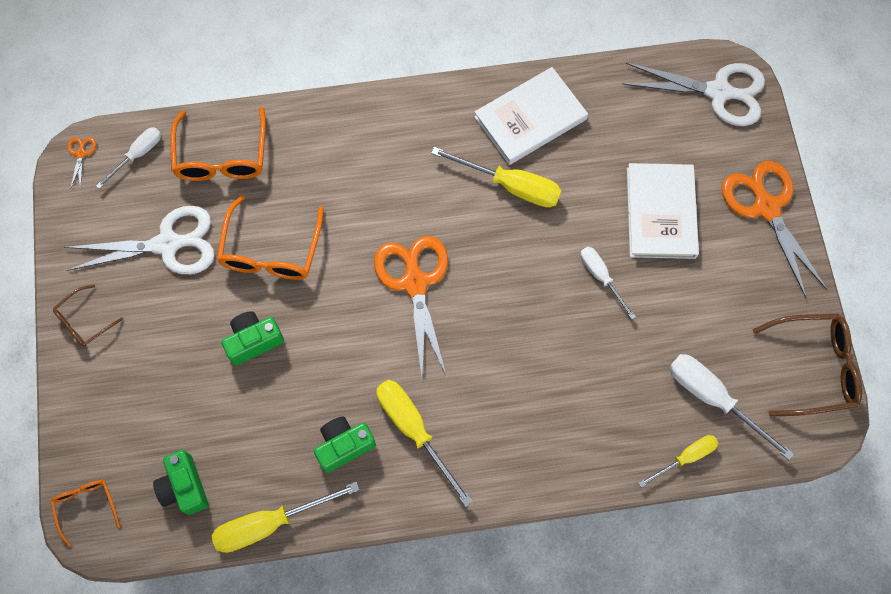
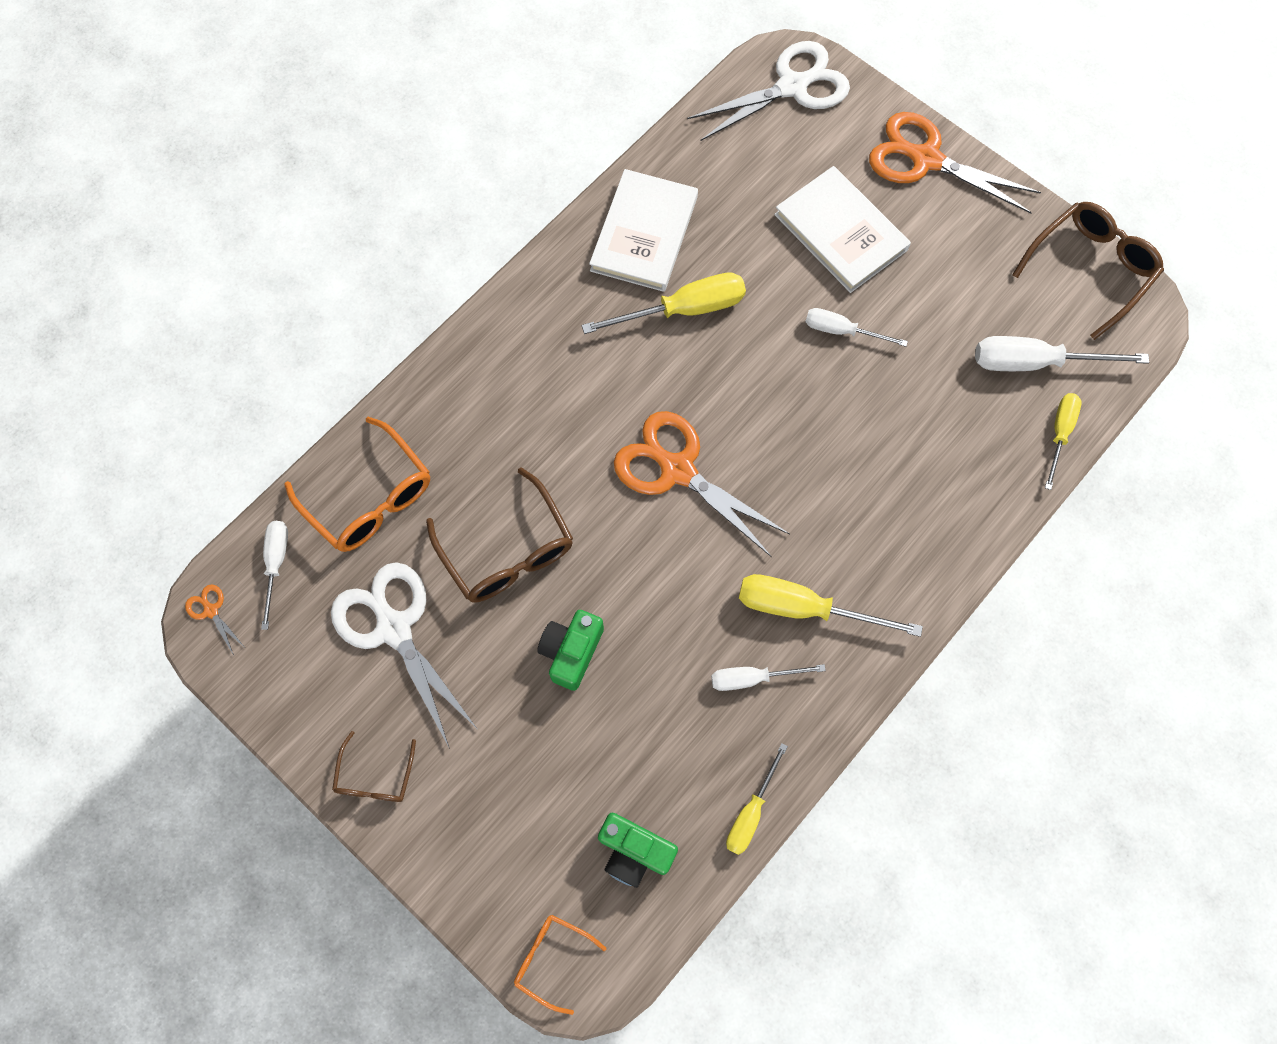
camera: 40 degrees left, 0 degrees up
(168, 244) = (394, 628): white scissors -> white scissors turned 75 degrees counterclockwise
(270, 523) = (750, 812): yellow screwdriver -> yellow screwdriver, size x0.61
(271, 250) = (507, 550): orange glasses -> brown glasses
(344, 446) = (752, 678): green camera -> white screwdriver

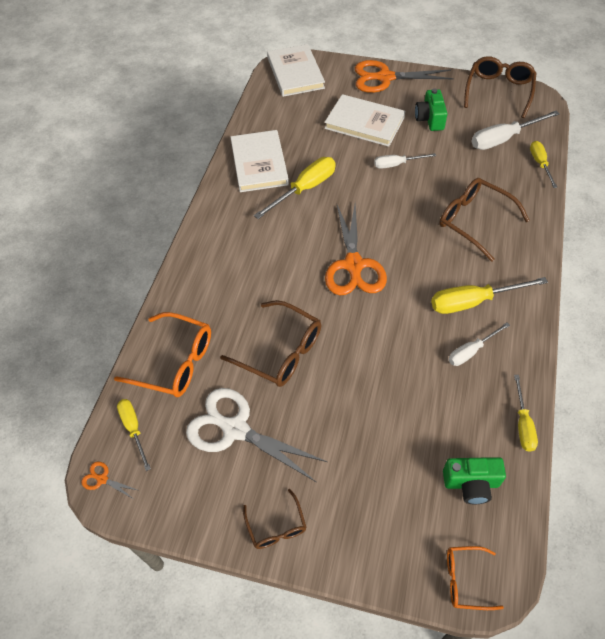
camera: 25 degrees left, 15 degrees down
(276, 564) = (134, 429): white screwdriver -> yellow screwdriver
(571, 651) = (356, 388): green camera -> green camera (430, 119)
(677, 469) = (353, 265): orange scissors -> orange scissors turned 105 degrees counterclockwise
(792, 87) = (295, 73): white scissors -> white book
(892, 483) = (474, 221): none -> brown glasses

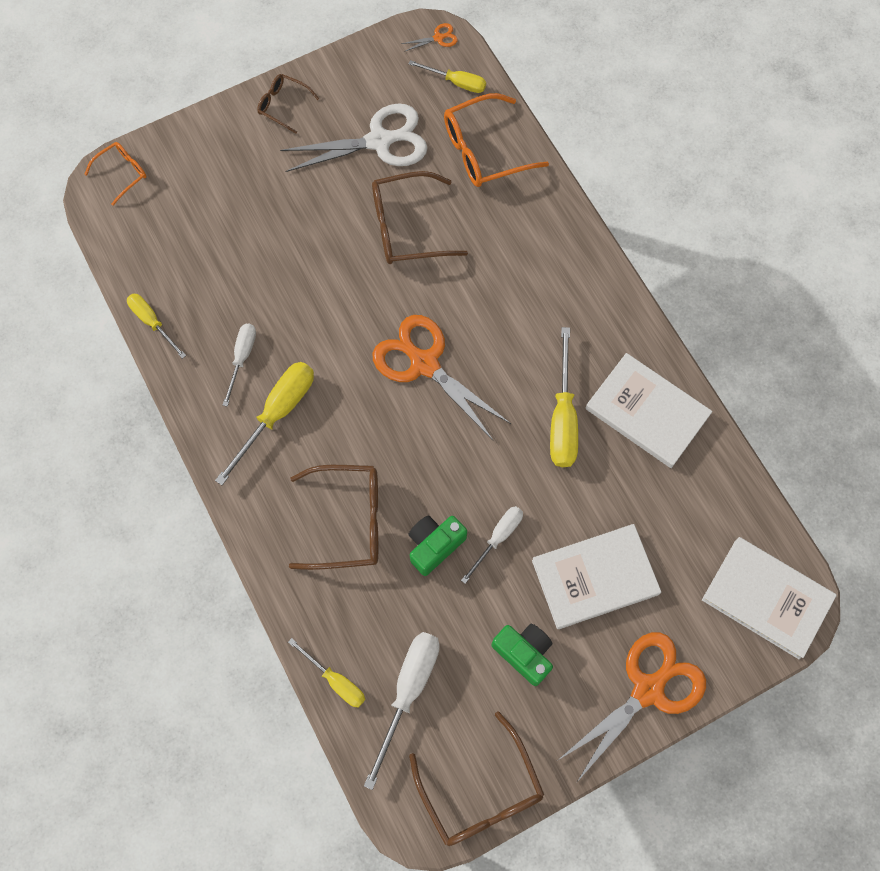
camera: 135 degrees right, 15 degrees up
(471, 483) = (163, 241): green camera -> green camera (434, 545)

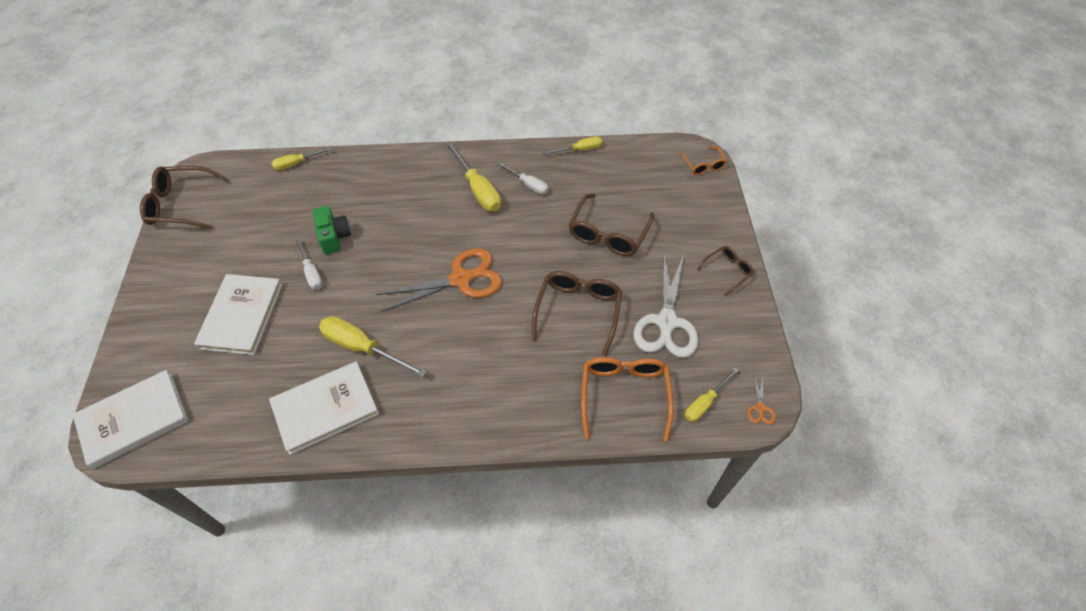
camera: 115 degrees right, 15 degrees down
(348, 521) = (383, 200): brown glasses -> brown glasses (608, 234)
(408, 691) = (262, 192): white screwdriver -> none
(524, 653) = (232, 256): green camera -> none
(648, 689) = (150, 313): orange scissors -> none

